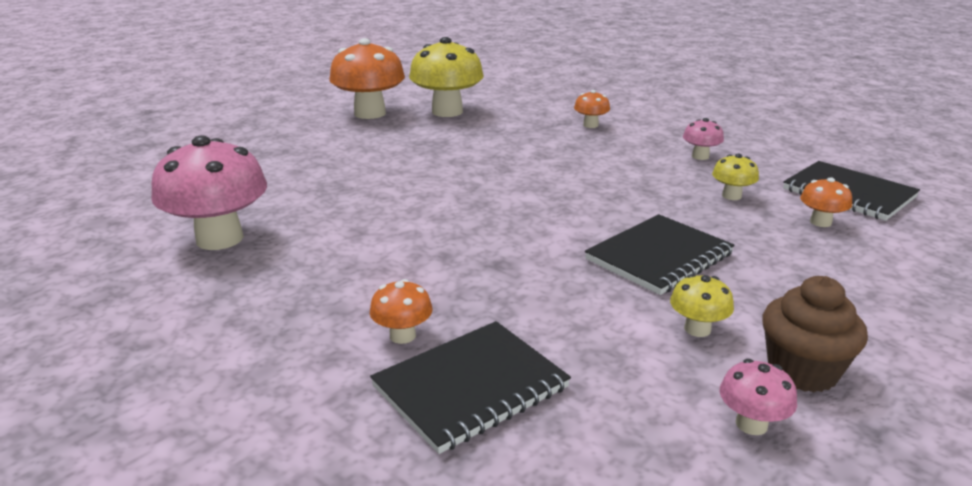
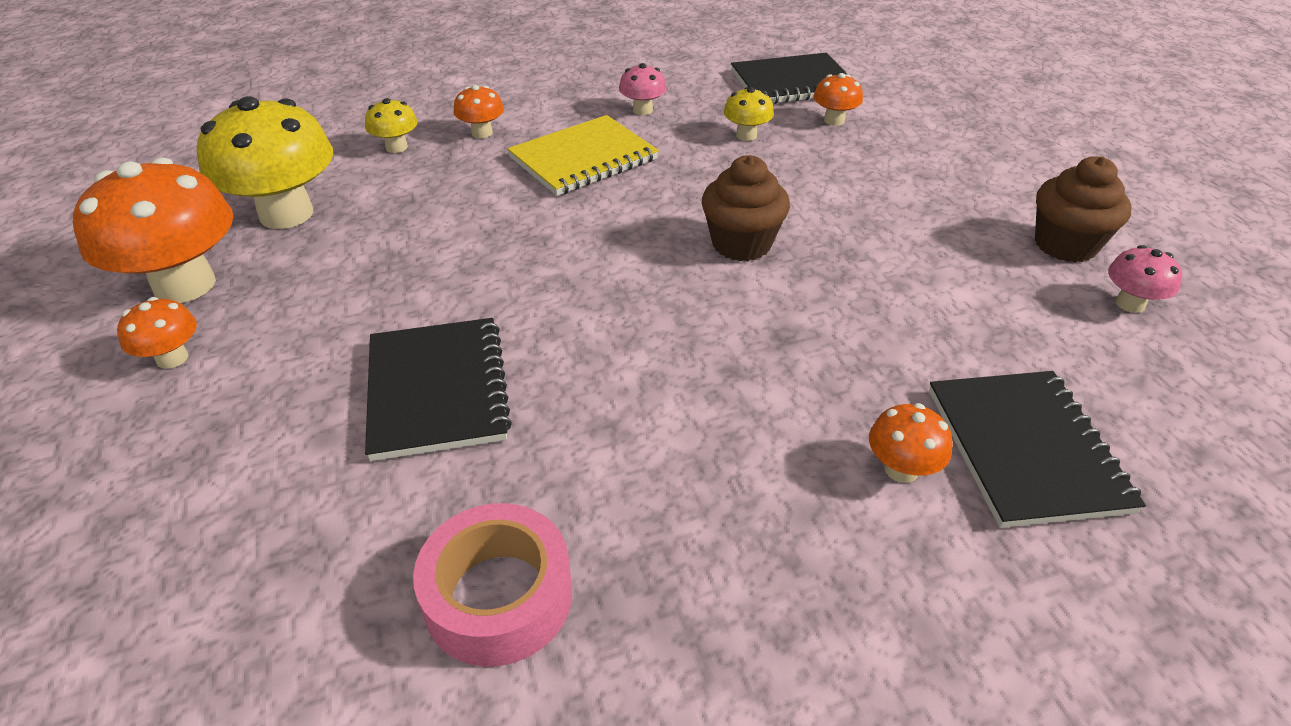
camera: 60 degrees left, 15 degrees up
(219, 239) = (498, 596): pink mushroom -> pink tape
(319, 128) = (172, 358): none -> orange mushroom
(586, 227) = (741, 244): none -> brown cupcake
(608, 156) = (583, 159): none -> yellow notebook
(659, 257) = (838, 228): black notebook -> black notebook (437, 390)
(697, 329) = (980, 266): yellow mushroom -> yellow mushroom (396, 147)

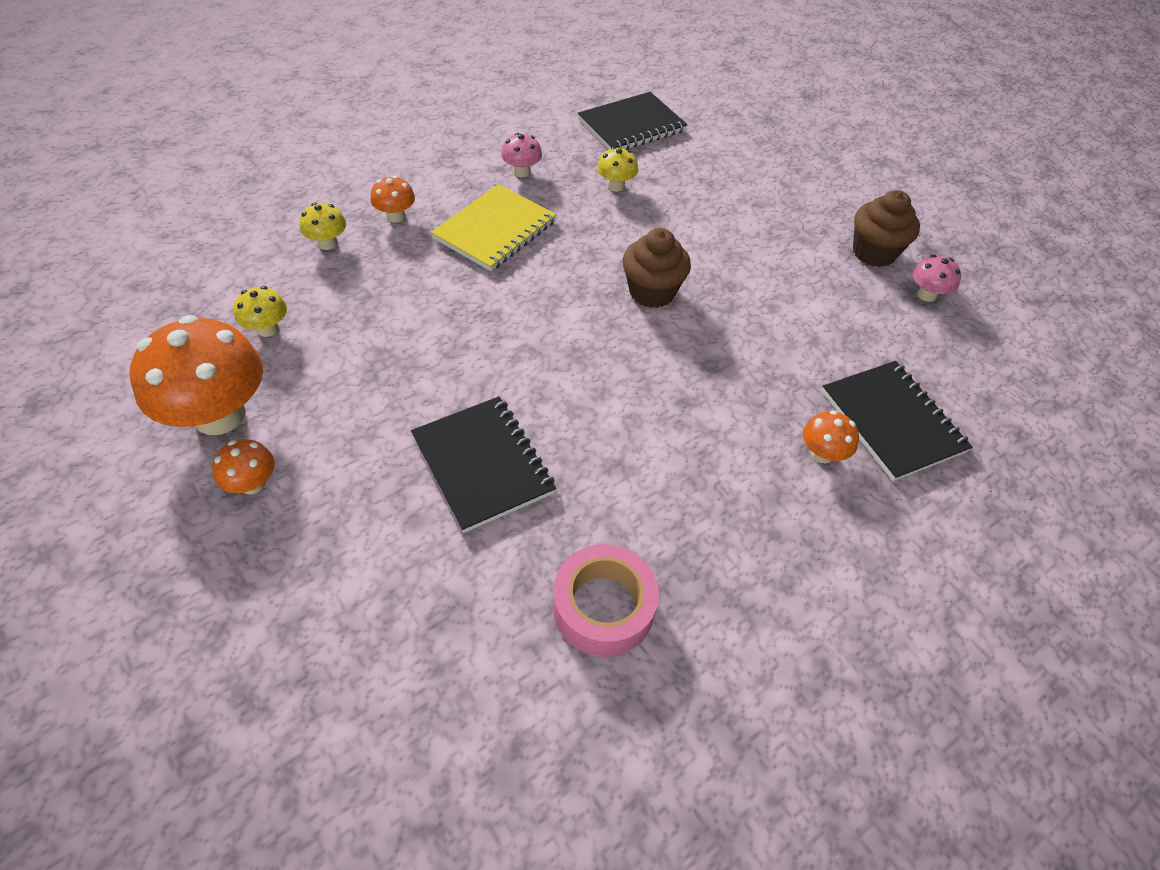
camera: 20 degrees left, 10 degrees up
(286, 214) = (267, 329): yellow mushroom -> yellow mushroom, size x0.47
(834, 120) = (677, 160): orange mushroom -> none

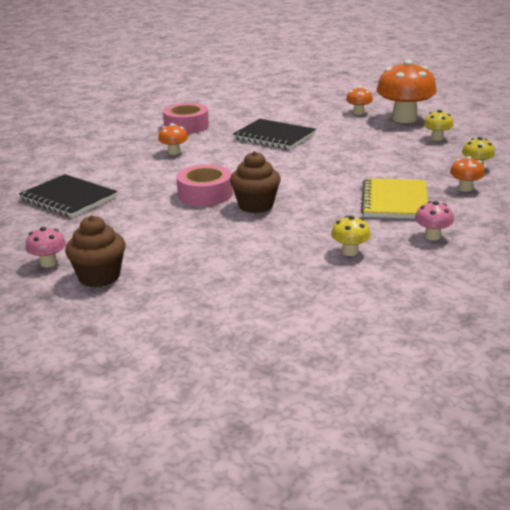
camera: 155 degrees right, 25 degrees down
(631, 126) = (399, 304): black notebook -> none
(698, 344) = (205, 194): none -> pink tape
(822, 454) = (108, 179): orange mushroom -> orange mushroom (174, 152)

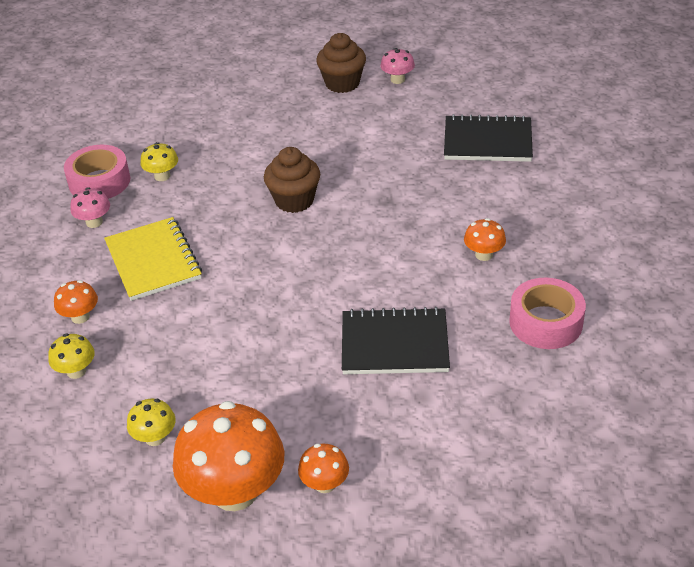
camera: 150 degrees right, 15 degrees up
(205, 194) = (362, 197): pink tape -> pink tape (99, 181)

